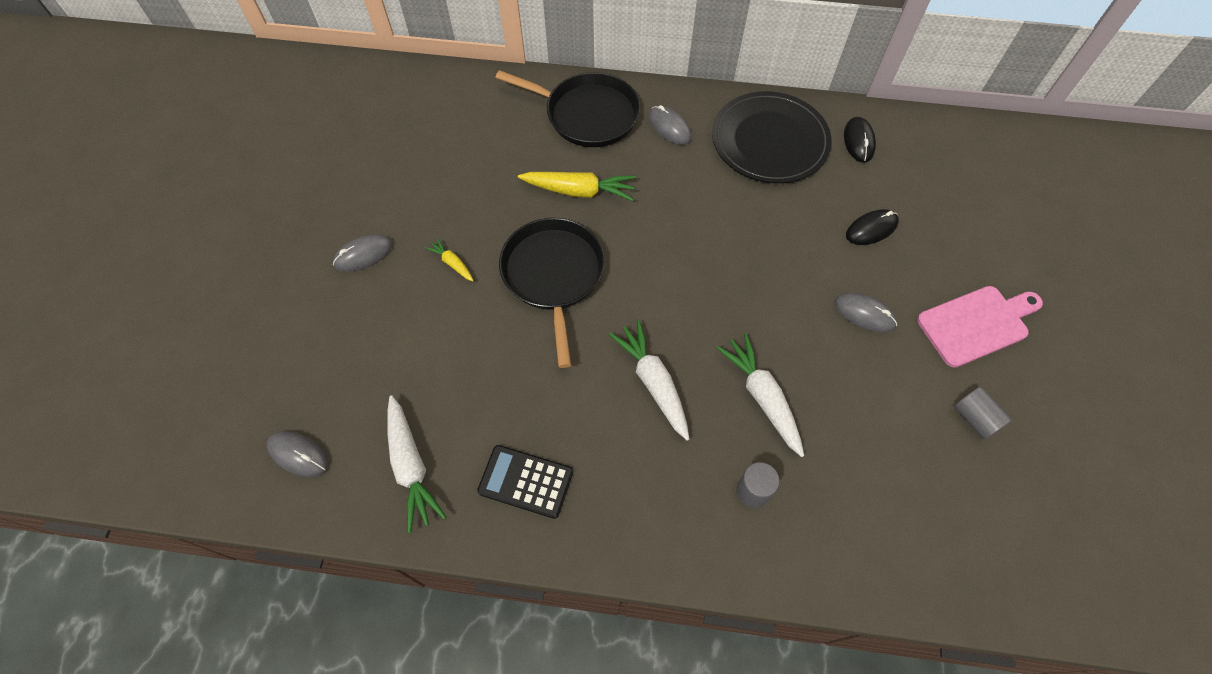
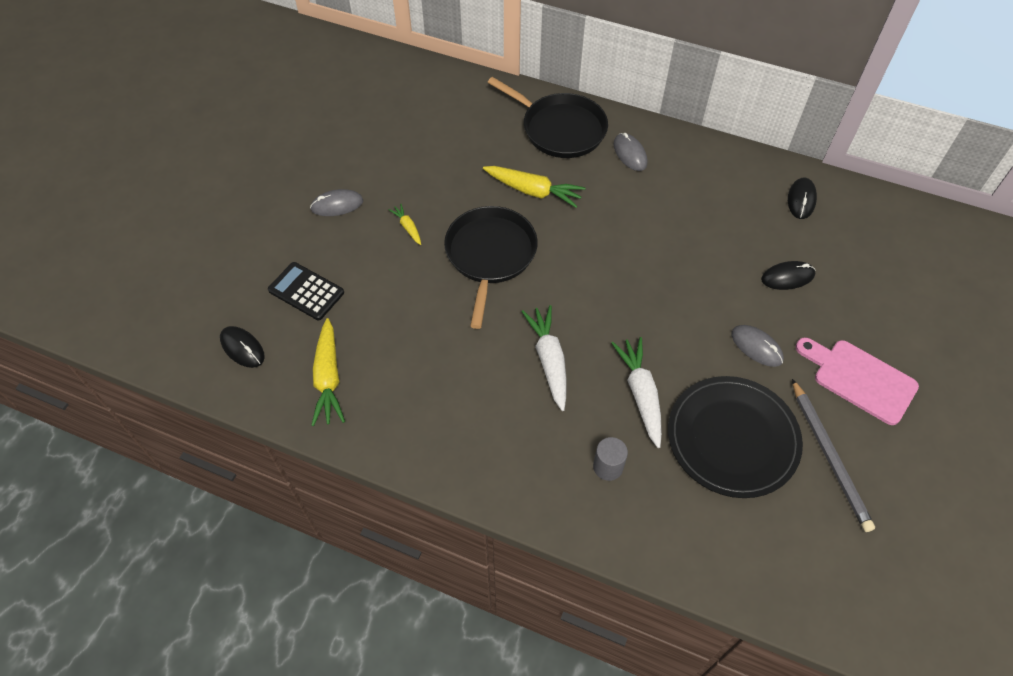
camera: 15 degrees right, 5 degrees down
(298, 454) = (242, 348): grey mouse -> black mouse
(411, 467) = (328, 379): white carrot -> yellow carrot
(525, 482) = (417, 412): black calculator -> black calculator (306, 291)
(769, 141) = (718, 183): black plate -> black plate (732, 438)
(975, 418) = (829, 456): grey cylinder -> grey pencil
(977, 324) = (859, 379): pink cutting board -> pink cutting board turned 135 degrees counterclockwise

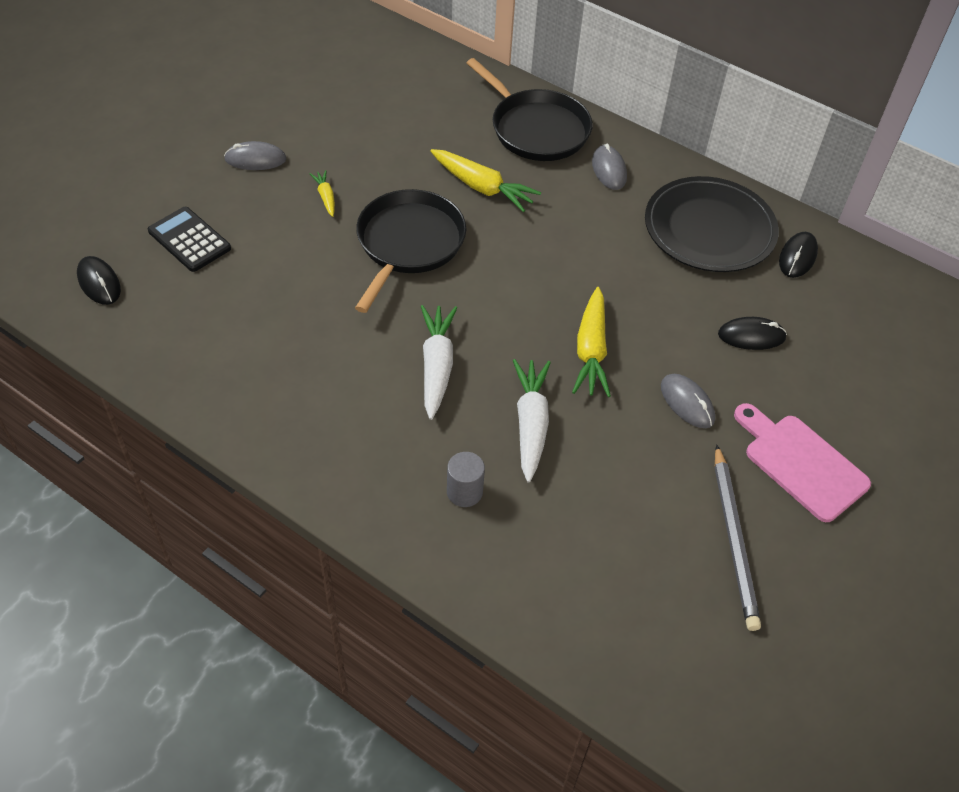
camera: 10 degrees right, 5 degrees down
(328, 379) = (181, 333): yellow carrot -> yellow carrot (591, 351)
(732, 438) = (623, 494): black plate -> black plate (709, 228)

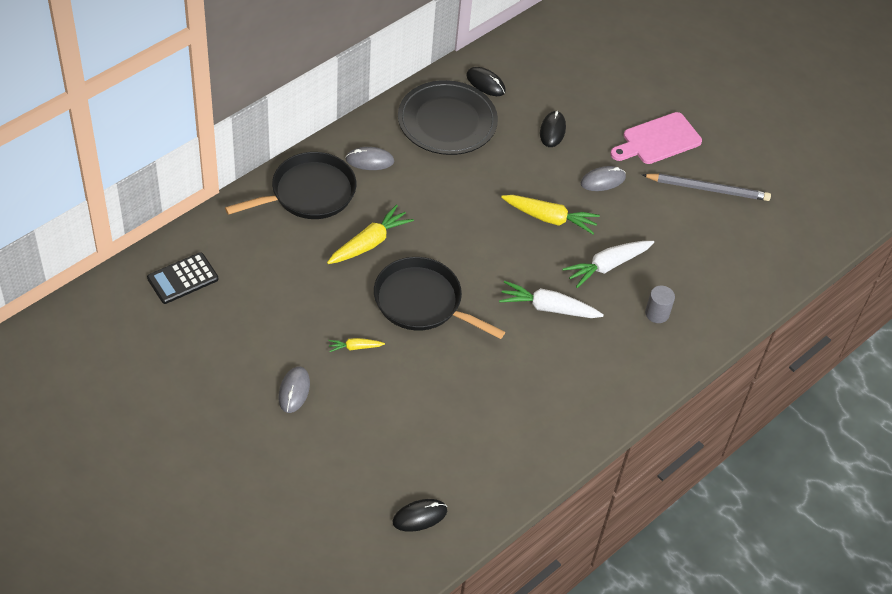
camera: 80 degrees left, 0 degrees up
(189, 240) = (384, 448): black calculator -> black calculator (183, 279)
(530, 423) = (607, 266): white carrot -> white carrot turned 45 degrees counterclockwise

